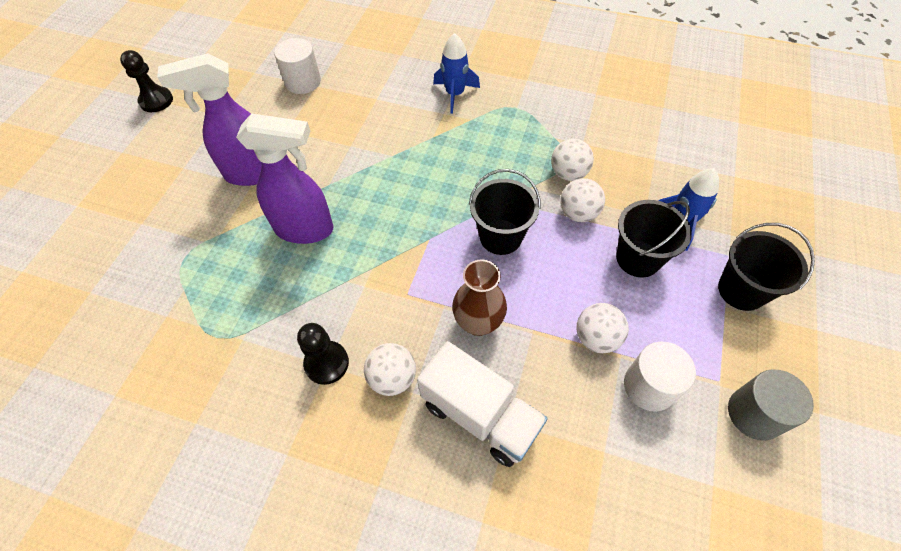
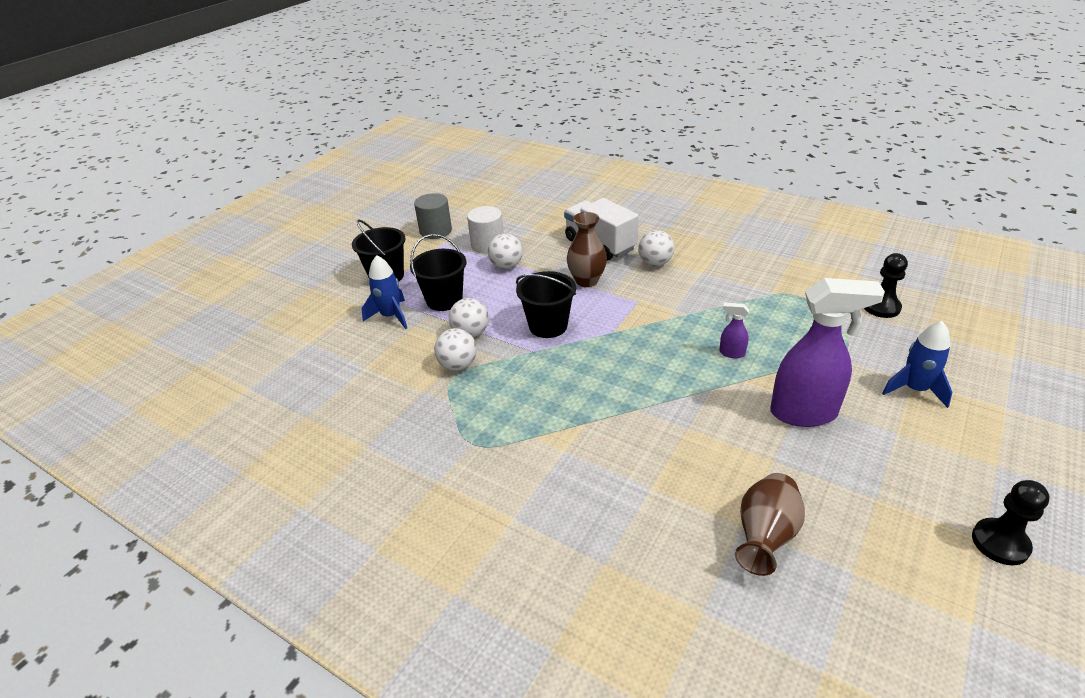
camera: 165 degrees left, 20 degrees down
(303, 82) = (765, 536): white cylinder -> brown vase
(305, 229) = (731, 353): purple spray bottle -> purple spray bottle, size x0.43
(326, 363) = (703, 273): black pawn -> black pawn (881, 307)
(455, 94) = (542, 475): blue rocket -> blue rocket (914, 389)

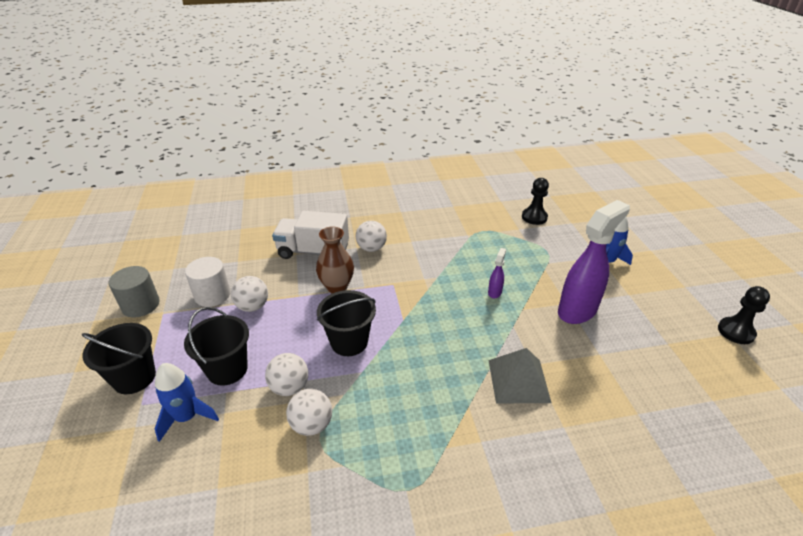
camera: 45 degrees left, 0 degrees up
(656, 431) = (518, 380): none -> grey pyramid
(731, 353) = (495, 292): purple spray bottle -> purple spray bottle turned 135 degrees clockwise
(765, 536) = (655, 411): brown vase -> none

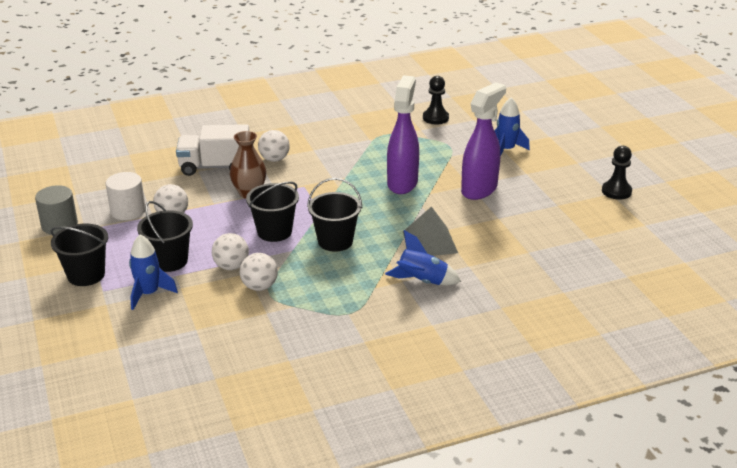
camera: 10 degrees left, 5 degrees down
(411, 365) = (335, 241): none -> black bucket
(495, 292) = (402, 183): purple spray bottle -> purple spray bottle, size x2.34
(504, 445) = (422, 281): none -> blue rocket

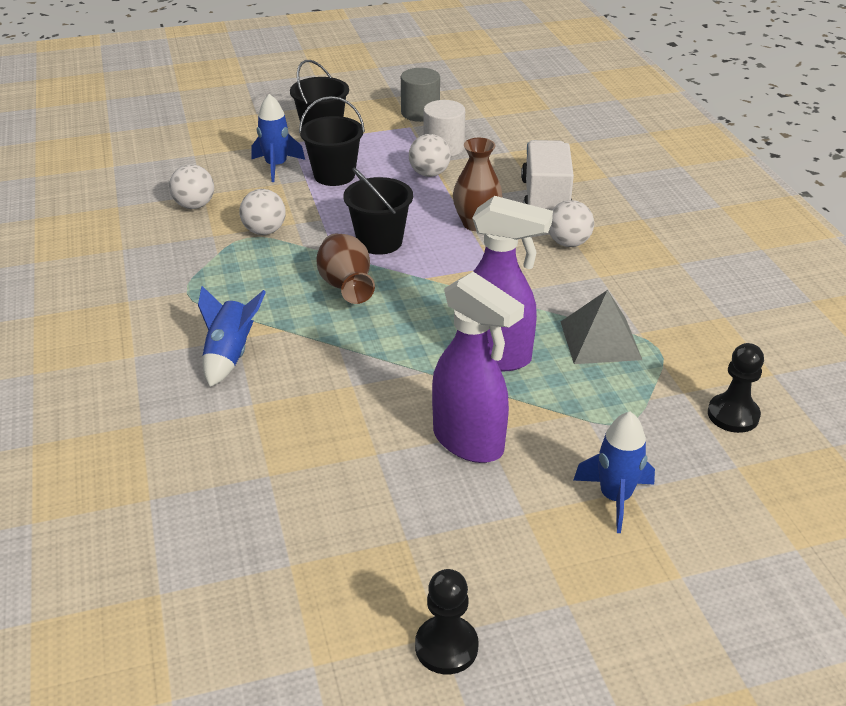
camera: 95 degrees right, 5 degrees up
(231, 266) = (311, 213): white ball -> white ball (194, 205)
(335, 241) = (346, 287): black bucket -> brown vase
(430, 242) = (323, 371): grey pyramid -> grey pyramid (600, 340)

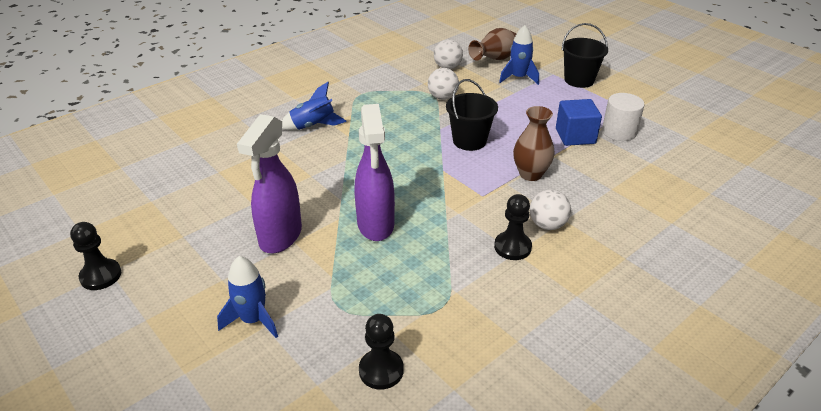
camera: 65 degrees right, 0 degrees up
(334, 175) = (531, 101): black bucket -> none
(346, 287) = (408, 144): brown vase -> brown vase (495, 59)
(420, 113) = (655, 108): grey cylinder -> none
(429, 174) = (575, 136): white ball -> blue cube
(545, 199) = (599, 198): white truck -> none
(590, 275) = (512, 247): none -> black pawn
(600, 340) = (430, 272): grey pyramid -> none

